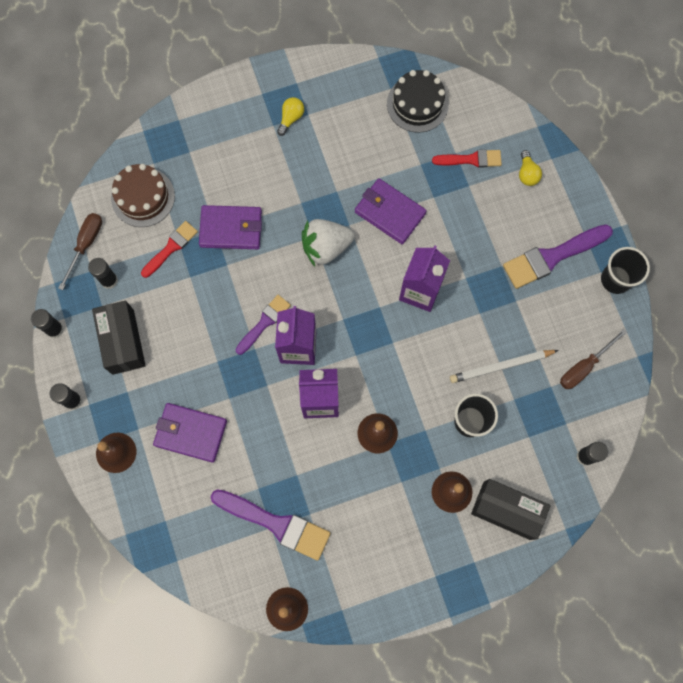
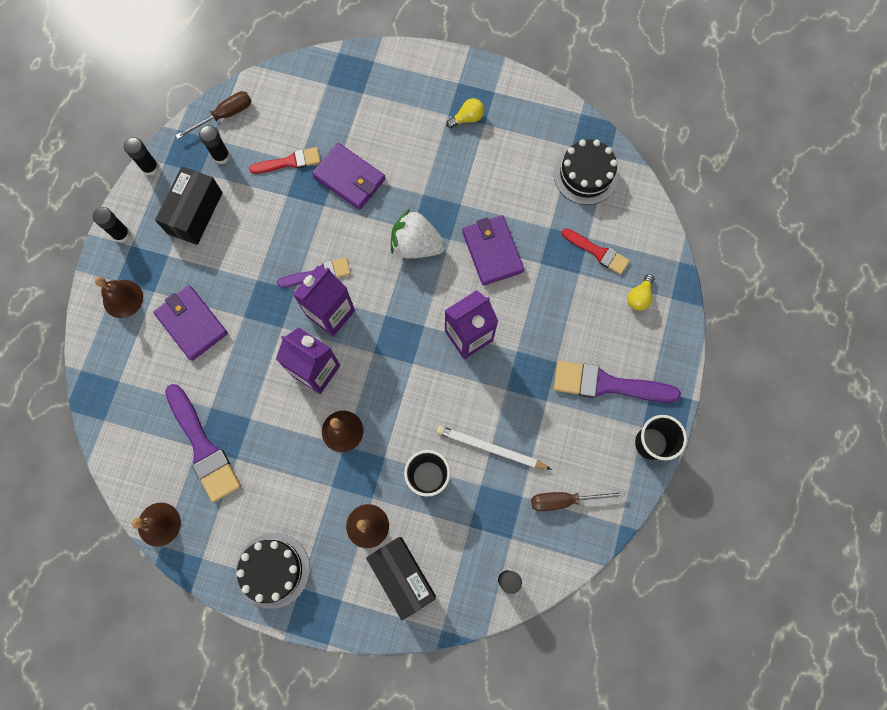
camera: 35 degrees right, 0 degrees up
(143, 197) = (298, 106): brown cake -> none
(404, 578) = (273, 570): none -> black cake

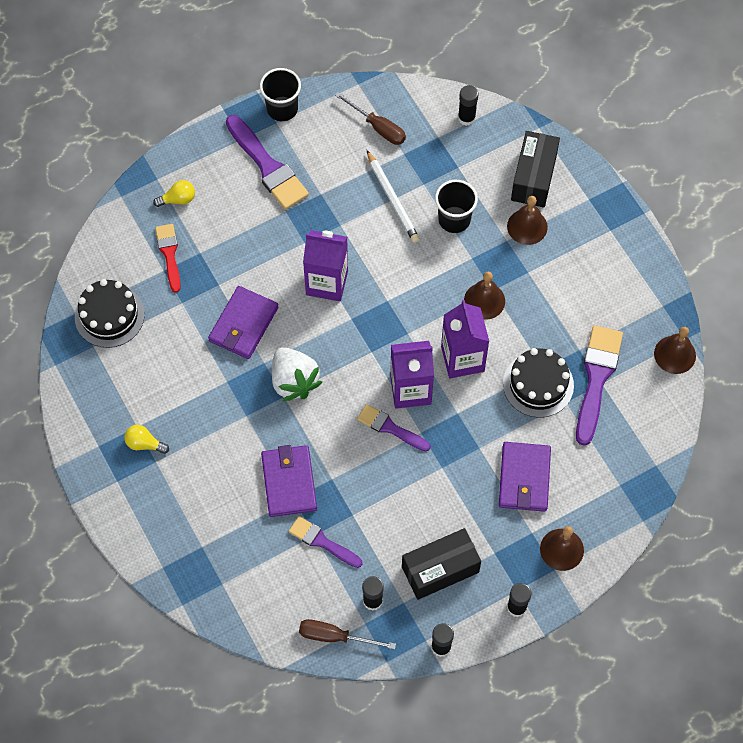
camera: 135 degrees left, 10 degrees down
(273, 570) = (619, 256): black cake -> black cake (538, 384)
(289, 162) = (322, 542): red brush -> purple brush

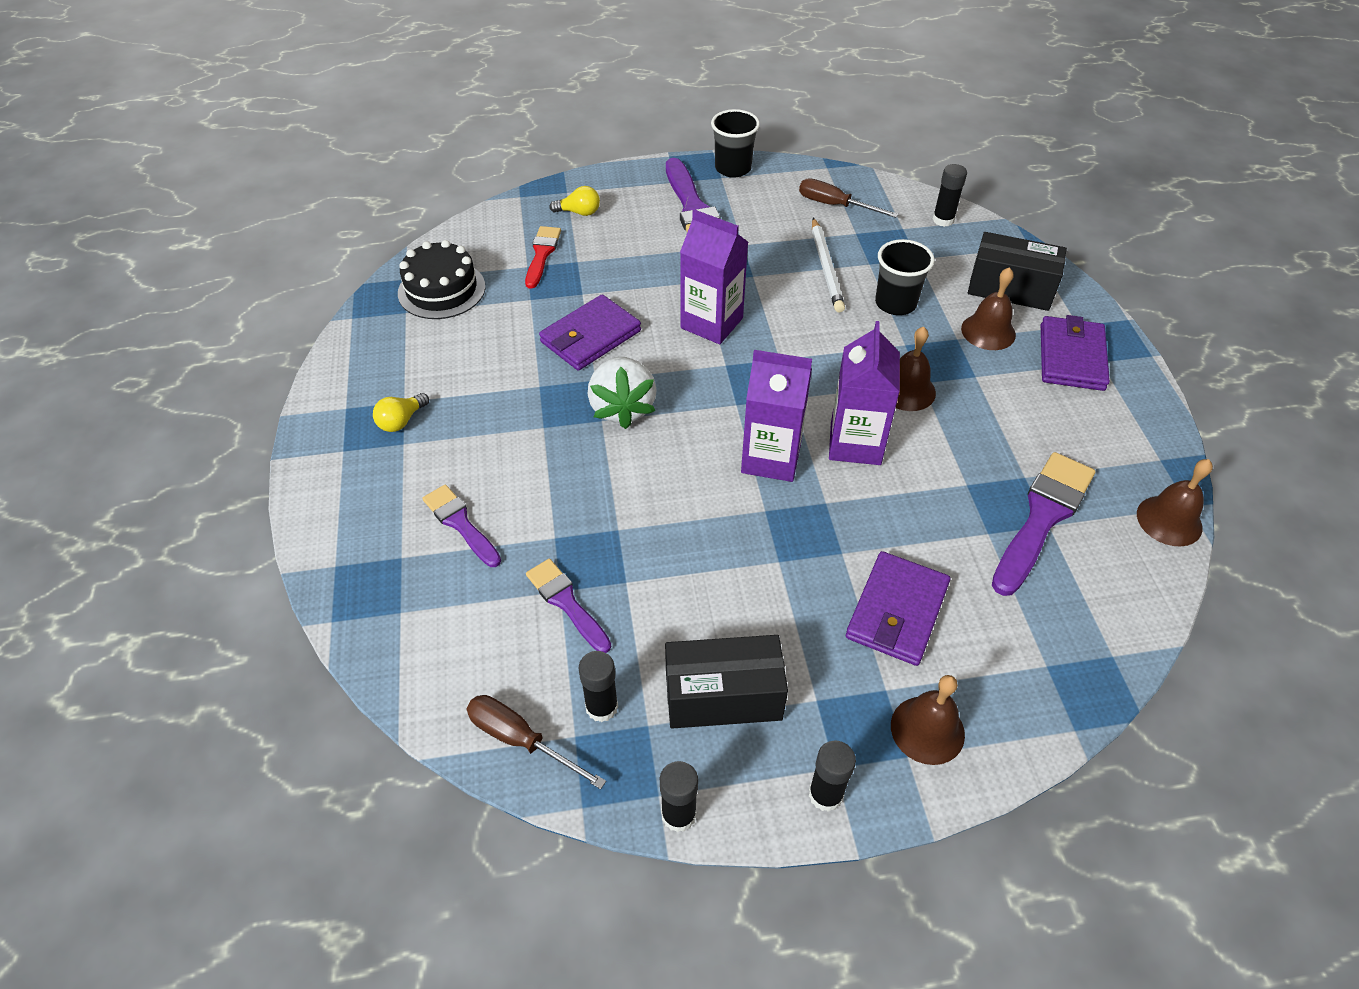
camera: 20 degrees right, 15 degrees down
(144, 444) = (401, 421): yellow light bulb -> yellow light bulb turned 90 degrees counterclockwise
(289, 482) = (558, 516): purple wallet -> purple wallet (1071, 357)
(378, 127) = (834, 205): brown screwdriver -> brown screwdriver turned 150 degrees clockwise
(390, 428) = (725, 493): purple brush -> purple brush (460, 523)
(533, 178) = (1010, 288): black box -> black box turned 75 degrees clockwise
(538, 384) = (953, 501): black cake -> none

